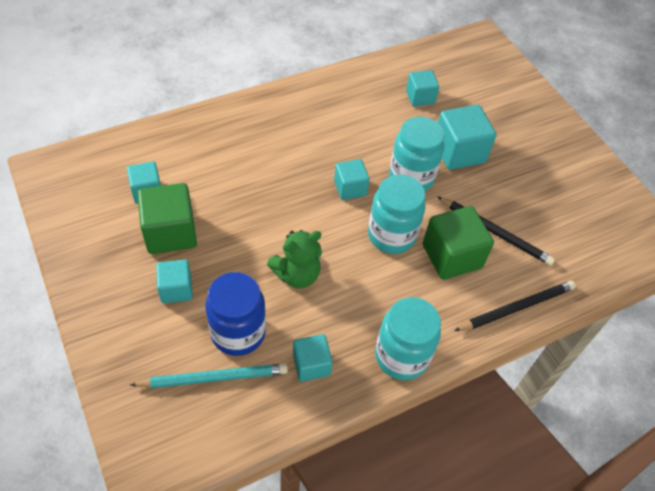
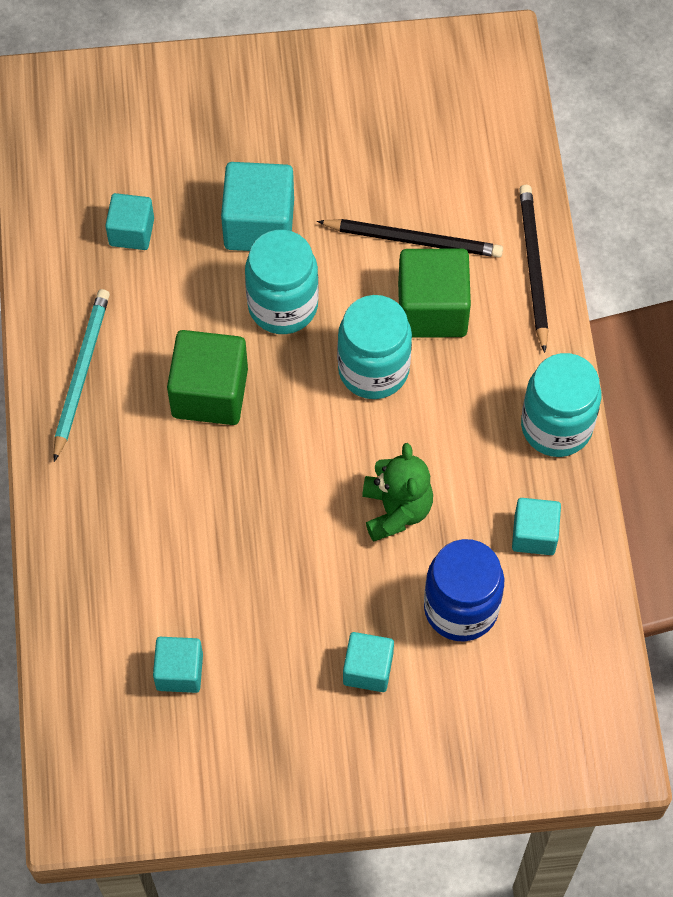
camera: 65 degrees left, 10 degrees up
(170, 232) = (268, 655): green cube -> green cube (210, 393)
(214, 377) = (515, 654): turquoise pencil -> turquoise pencil (81, 373)
(350, 188) = (273, 393): turquoise cube -> none
(495, 232) = (413, 240): black pencil -> black pencil turned 45 degrees clockwise

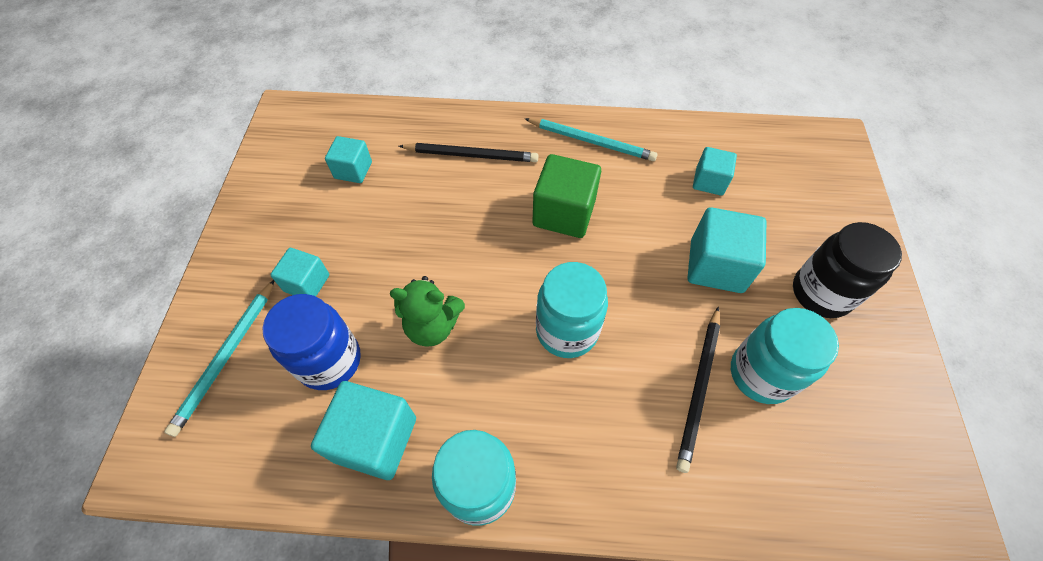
camera: 100 degrees right, 5 degrees down
(276, 124) = (821, 293): none -> black jar
(283, 306) = (636, 272): turquoise jar -> turquoise jar (761, 374)
(432, 309) = (622, 391): green cube -> none
(481, 724) = (226, 357): none -> turquoise pencil
(533, 267) = (664, 503): black pencil -> black pencil (471, 155)
(534, 534) = (375, 439): turquoise cube -> turquoise cube, size x1.64

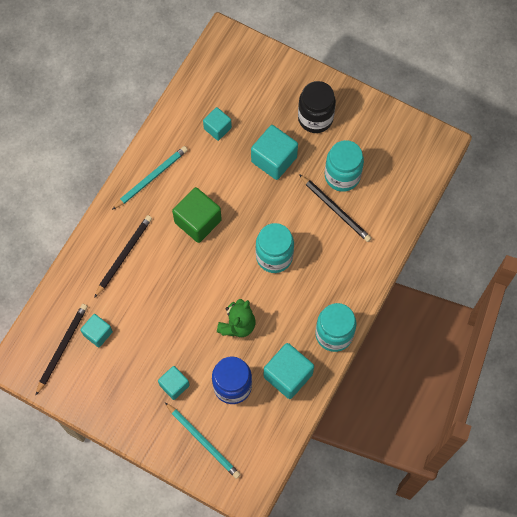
camera: 65 degrees left, 10 degrees up
(320, 144) = (62, 348): none -> black pencil

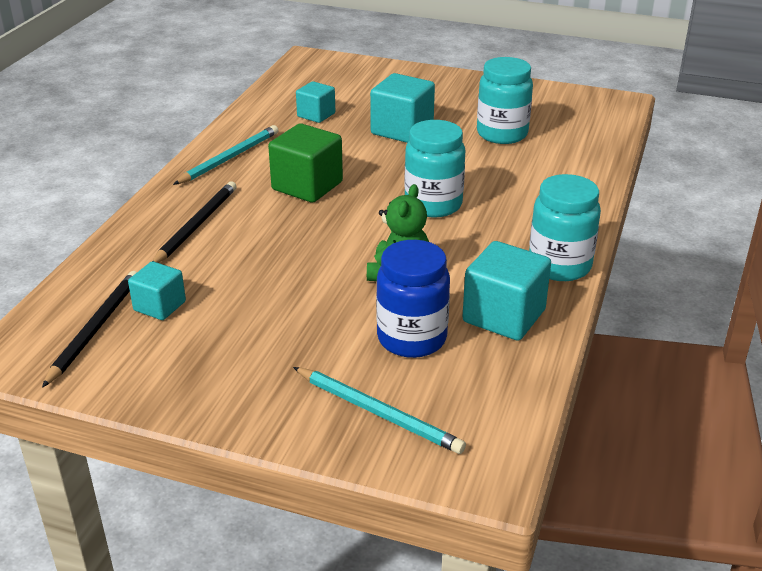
camera: 10 degrees left, 35 degrees down
(174, 385) = (307, 349): turquoise cube -> none
(315, 118) = (445, 98): black jar -> none
(335, 209) = (505, 159): black pencil -> none

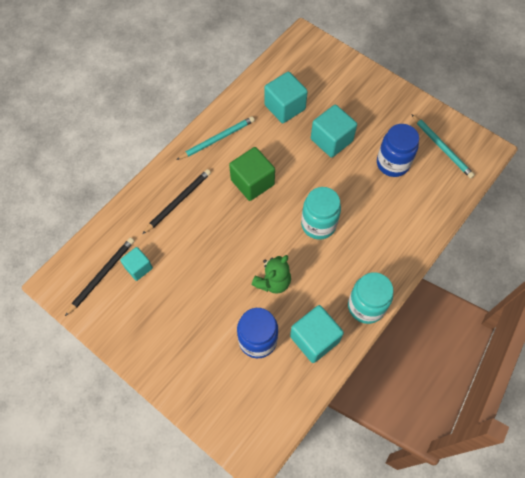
camera: 20 degrees right, 30 degrees up
(316, 115) = (284, 107): turquoise cube -> turquoise cube, size x1.64
(378, 412) = (218, 390): turquoise pencil -> turquoise pencil (442, 147)
(502, 134) = (392, 163): turquoise jar -> blue jar

